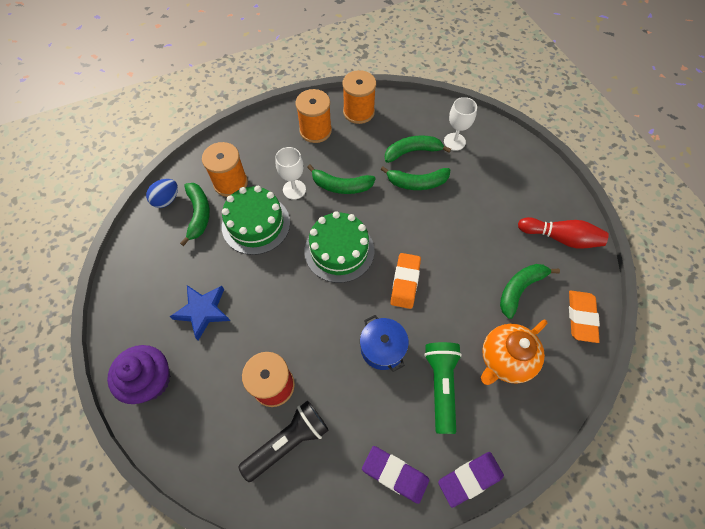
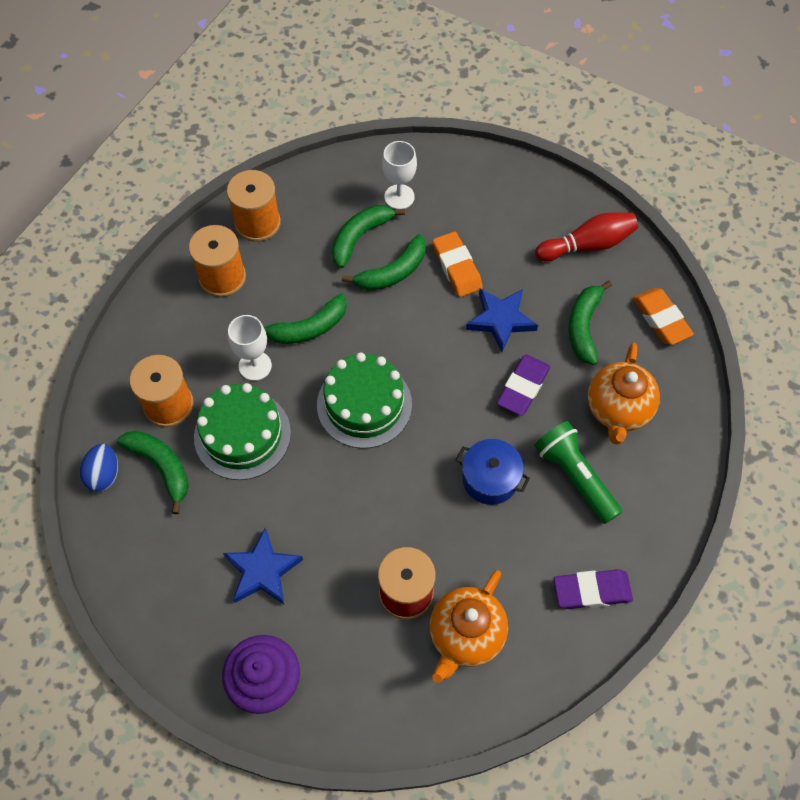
camera: 35 degrees left, 0 degrees up
(288, 441) = (465, 635): black flashlight -> orange teapot
(405, 282) = (462, 394): orange eraser -> orange eraser (456, 267)
(465, 251) = (501, 320): none -> blue star
(470, 479) = (662, 545): purple eraser -> purple eraser (523, 387)

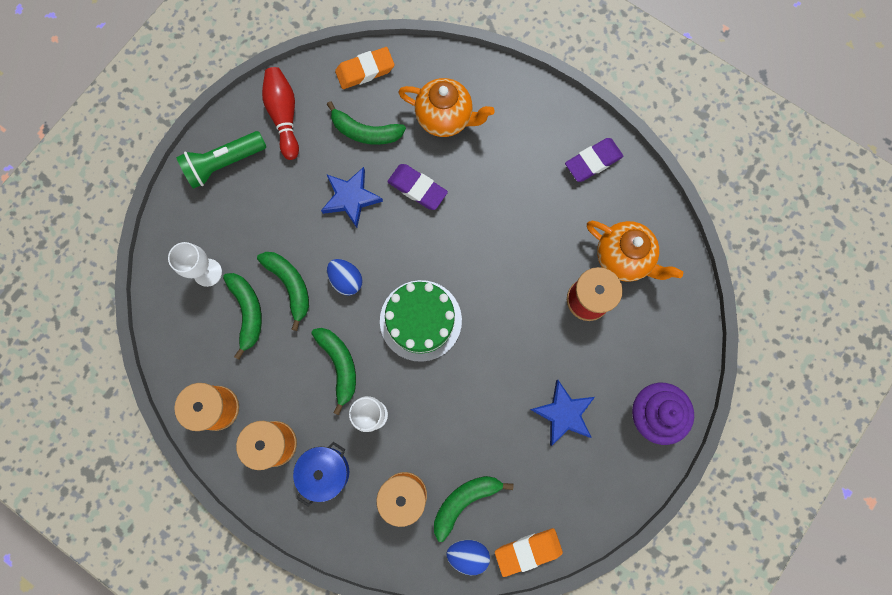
camera: 85 degrees left, 15 degrees up
(242, 435) = (440, 427): green cake -> none
(360, 237) = (247, 312): green banana -> green banana turned 150 degrees counterclockwise
(404, 325) = (346, 280): none -> blue egg
(456, 267) = (292, 229): orange eraser -> orange eraser (528, 551)
(490, 479) = (497, 224): blue pot -> blue pot (325, 472)
(575, 476) = (500, 160): green flashlight -> green flashlight (224, 164)
(592, 591) = (593, 162): purple eraser -> purple eraser turned 60 degrees clockwise

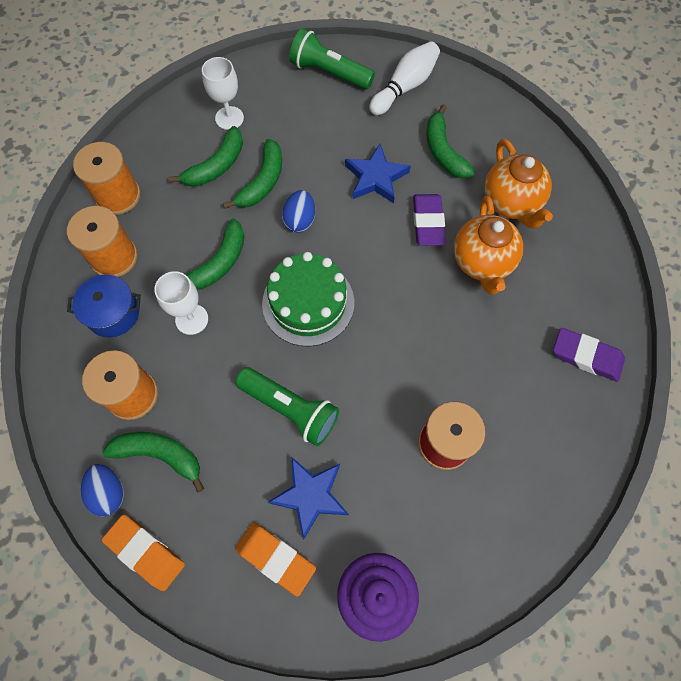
camera: 55 degrees right, 10 degrees down
(284, 116) = (405, 87): red bowling pin -> white bowling pin
(365, 70) = (496, 117): orange eraser -> orange eraser (275, 558)
(493, 387) = (290, 409): none -> green flashlight
(623, 258) = (515, 451): orange teapot -> orange teapot (482, 263)

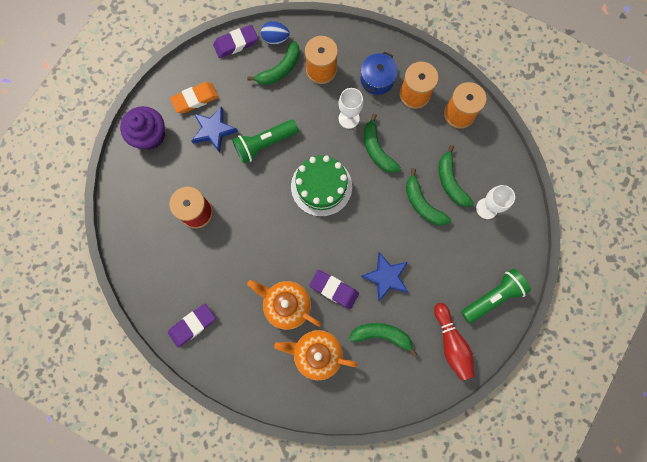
camera: 120 degrees right, 10 degrees up
(145, 552) = (236, 43): orange eraser -> purple eraser
(300, 220) = (380, 211): blue egg -> none
(405, 87) = (451, 343): white bowling pin -> red bowling pin

